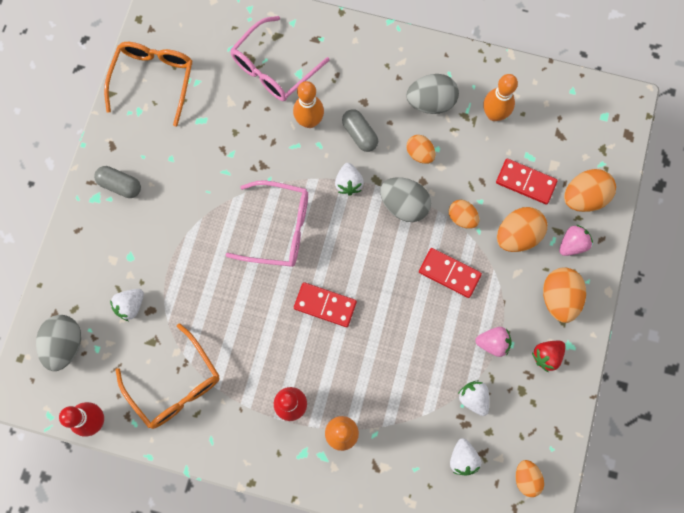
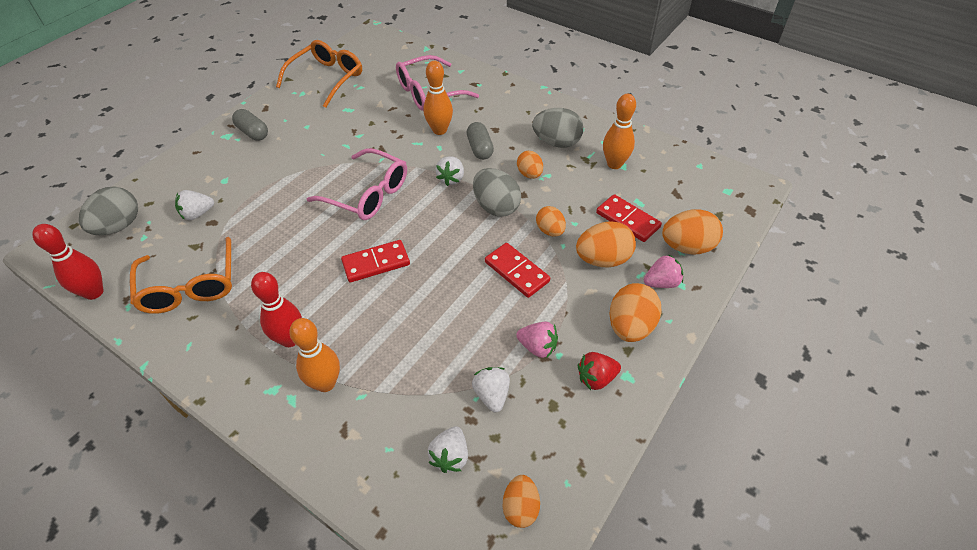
camera: 20 degrees right, 25 degrees down
(325, 305) = (376, 263): red domino -> red domino turned 60 degrees counterclockwise

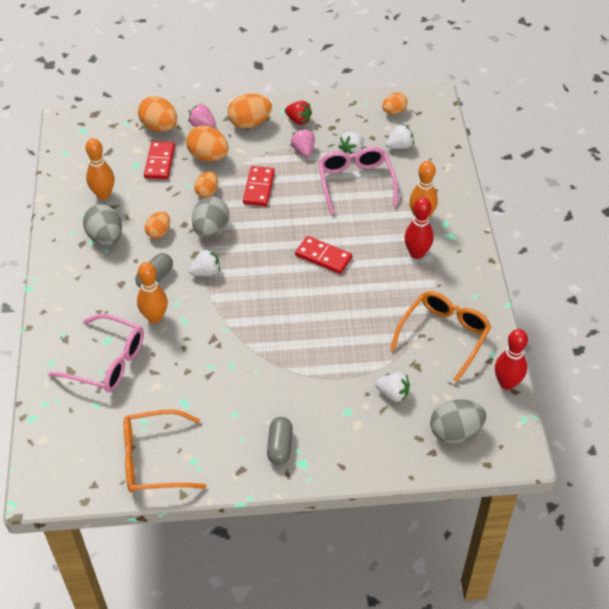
camera: 130 degrees left, 0 degrees up
(367, 194) = (269, 308): pink glasses -> pink glasses (355, 183)

